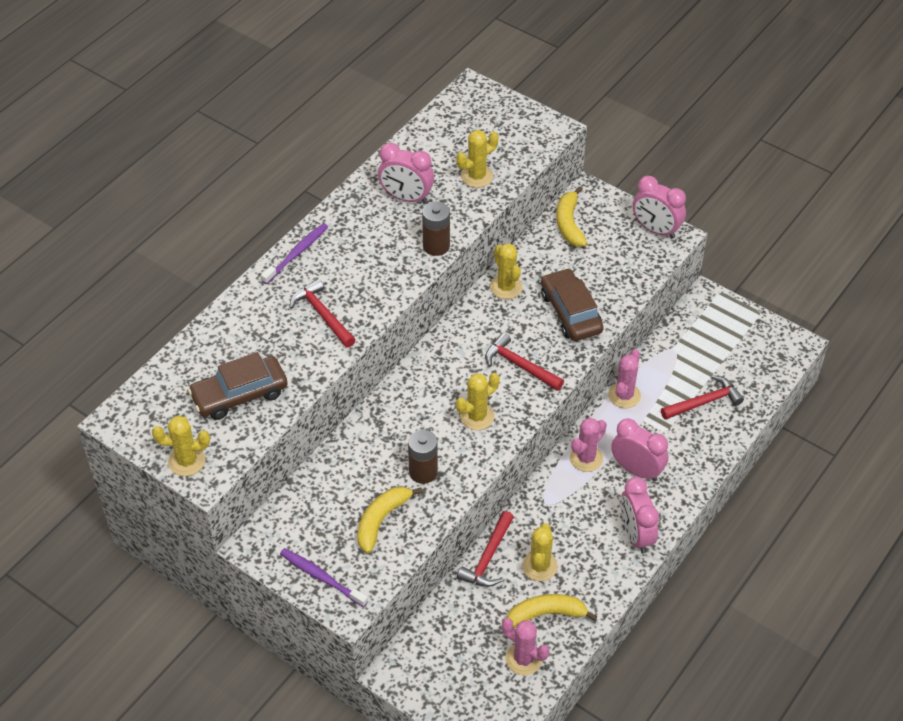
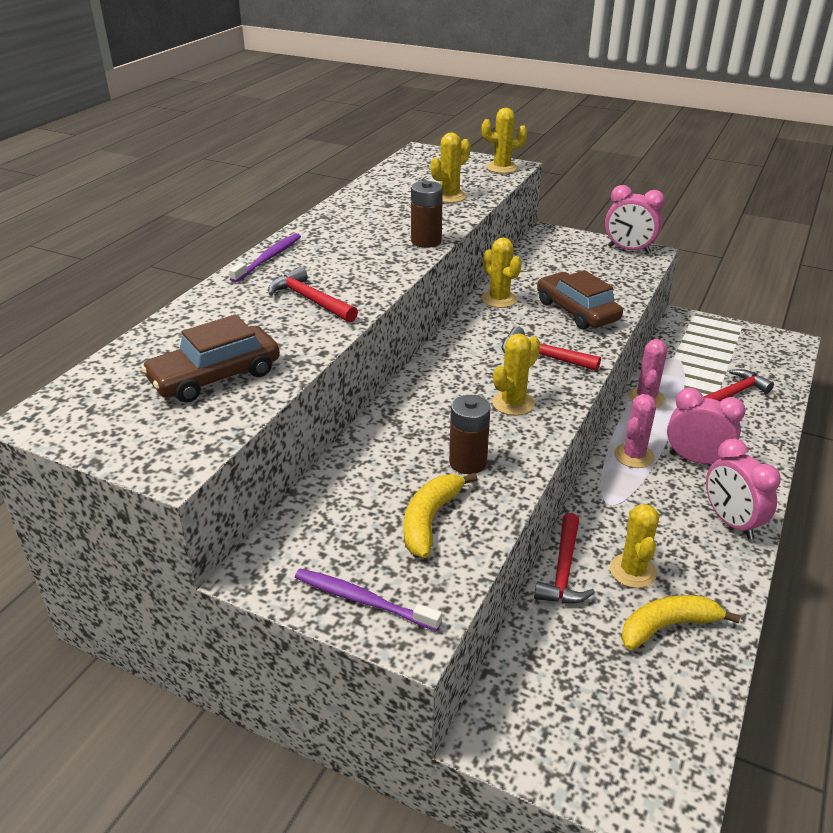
camera: 10 degrees left, 15 degrees down
(187, 461) = (143, 451): yellow cactus -> yellow cactus (502, 168)
(406, 197) = (381, 214): pink clock -> none
(523, 659) = (664, 689): pink cactus -> none
(569, 224) = (542, 253): yellow banana -> none

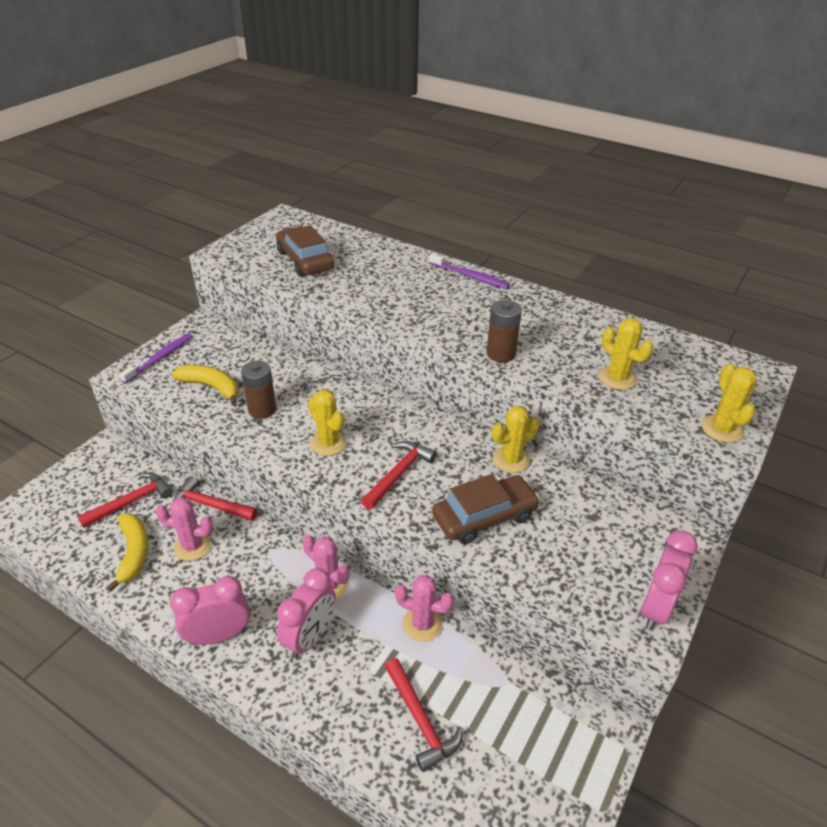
camera: 95 degrees right, 5 degrees up
(310, 300) = (396, 293): red hammer -> red hammer (131, 501)
(632, 571) = (192, 546): yellow cactus -> pink cactus

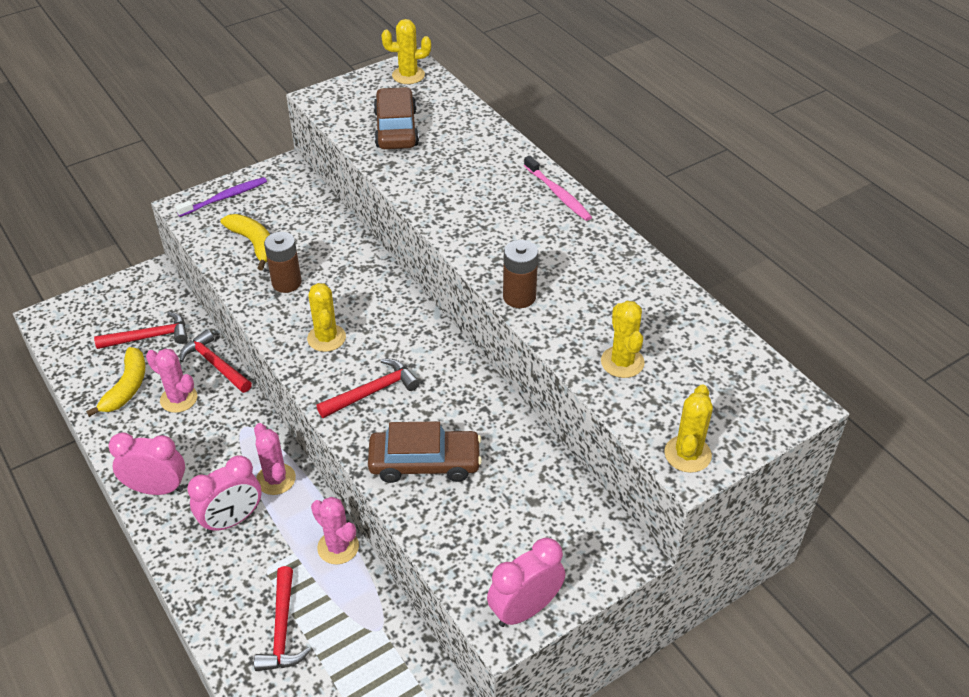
camera: 25 degrees right, 5 degrees up
(470, 276) = (558, 194): purple toothbrush -> pink toothbrush
(511, 460) = (493, 414): yellow cactus -> yellow cactus (408, 75)

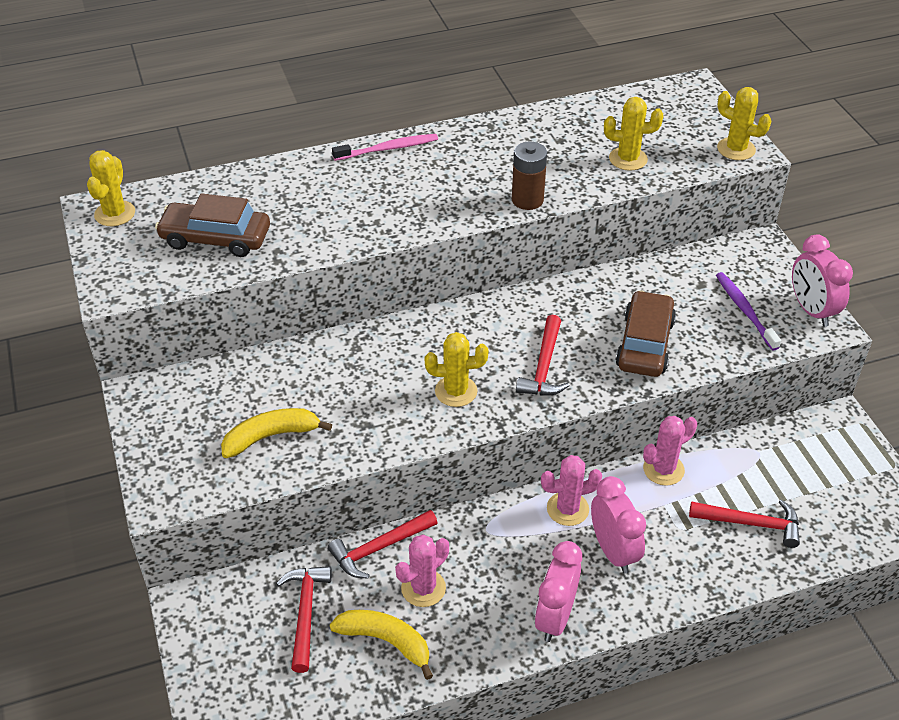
camera: 75 degrees left, 0 degrees up
(225, 197) = (165, 456): purple toothbrush -> purple toothbrush (744, 310)
(286, 283) = (354, 414): brown battery -> none
(372, 391) = (544, 366): red hammer -> red hammer turned 150 degrees counterclockwise

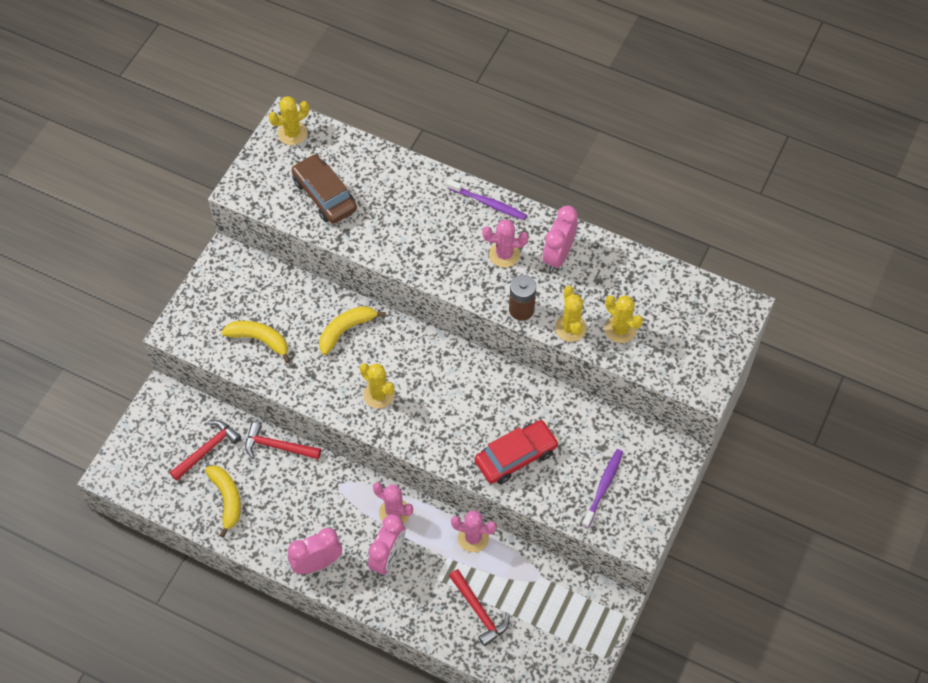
camera: 45 degrees right, 15 degrees up
(352, 364) = (346, 330): none -> yellow banana
(388, 148) = (488, 203): pink toothbrush -> purple toothbrush
(423, 588) = (274, 488): pink cactus -> pink cactus (504, 254)
(544, 366) = (443, 421): red hammer -> none
(644, 344) = (516, 456): brown car -> red car
(736, 149) = (699, 378): yellow cactus -> yellow cactus (570, 328)
(811, 310) = (643, 522): pink clock -> pink clock (558, 256)

